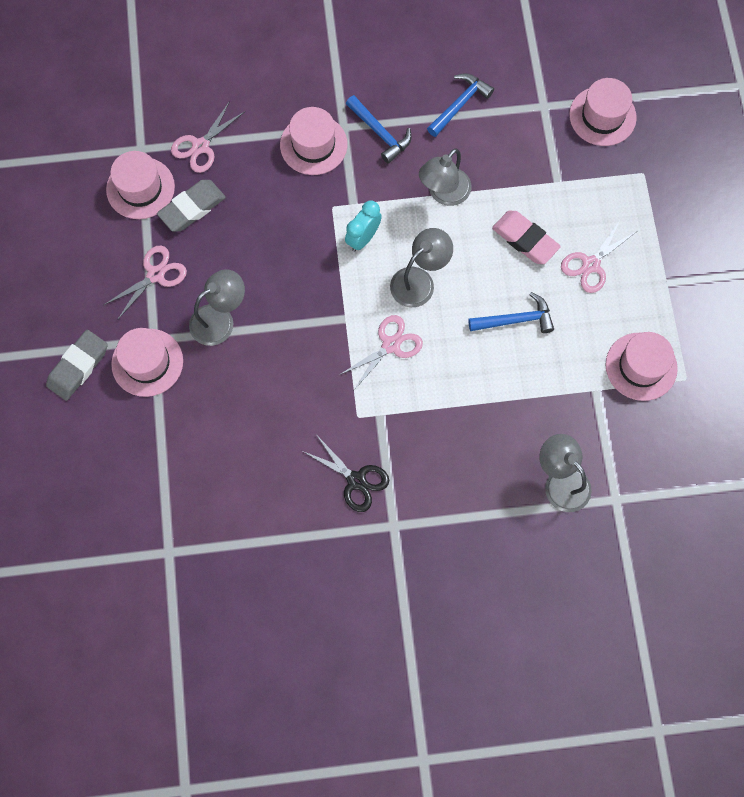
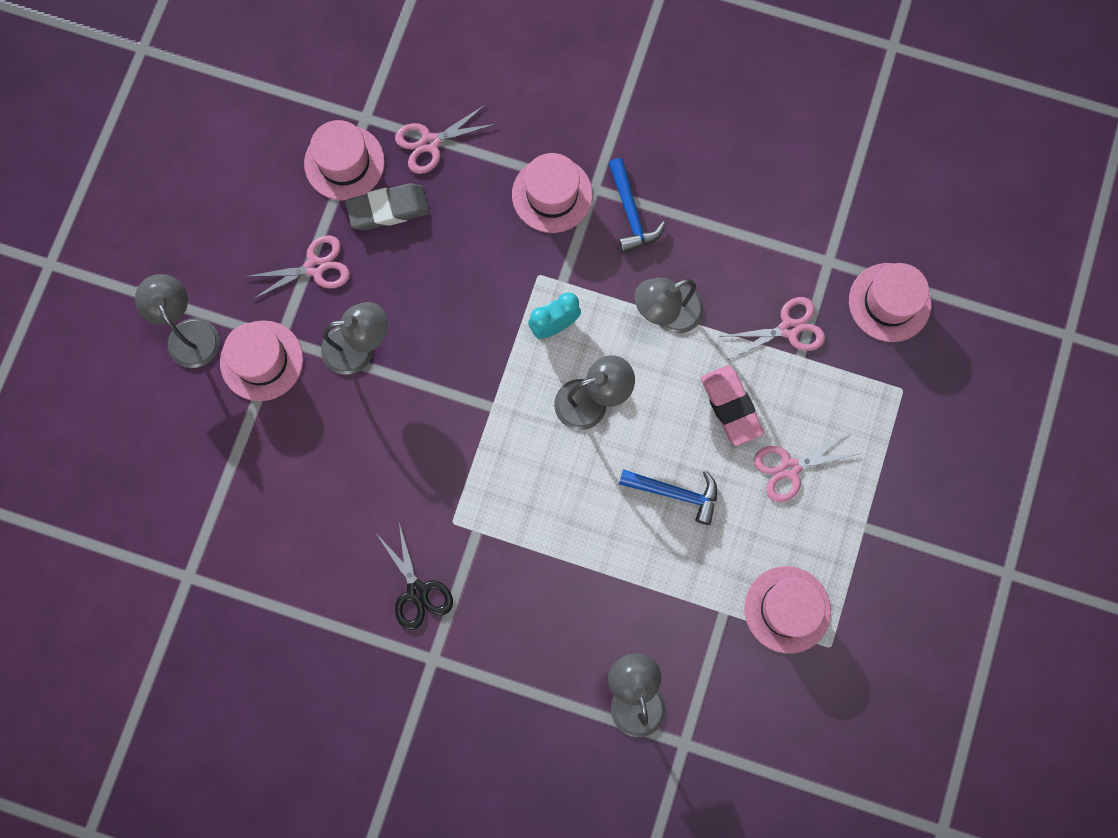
camera: 25 degrees right, 5 degrees up
(78, 367) = (189, 333): grey eraser -> grey lamp
(391, 345) = (526, 459): pink scissors -> pink scissors (789, 329)
(459, 104) = (735, 218): blue hammer -> none

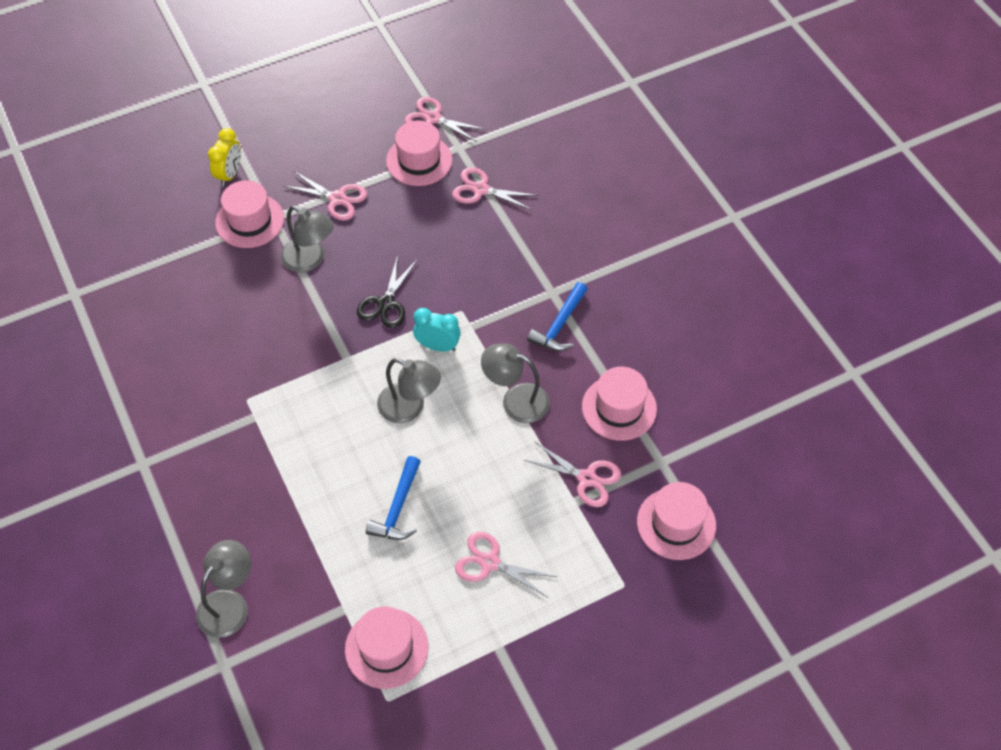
camera: 45 degrees right, 20 degrees down
(189, 333) = (230, 174): grey lamp -> yellow clock
(308, 108) = (433, 118): none -> pink scissors
(388, 209) = (415, 204): grey eraser -> none
(417, 592) = (180, 418): black scissors -> black scissors (385, 303)
(552, 195) = (521, 275): pink hat -> pink hat (619, 408)
(675, 493) = (398, 507): blue hammer -> blue hammer turned 45 degrees clockwise
(731, 407) = (494, 490): pink eraser -> none

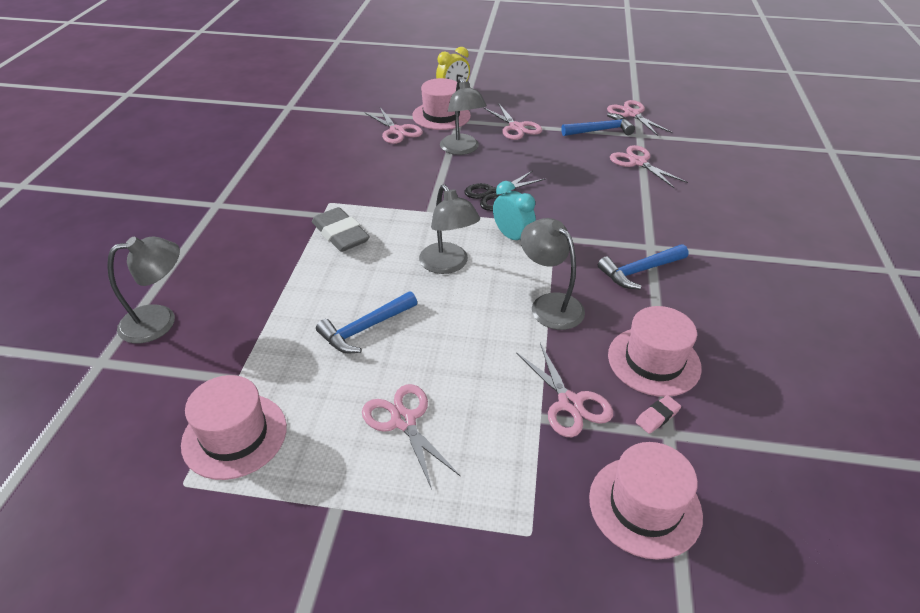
camera: 35 degrees right, 15 degrees down
(224, 268) = (397, 131): none -> pink scissors
(292, 429) = (340, 234): none -> grey eraser
(419, 160) = (600, 130): pink hat -> blue hammer
(647, 453) = (657, 416): none -> pink eraser

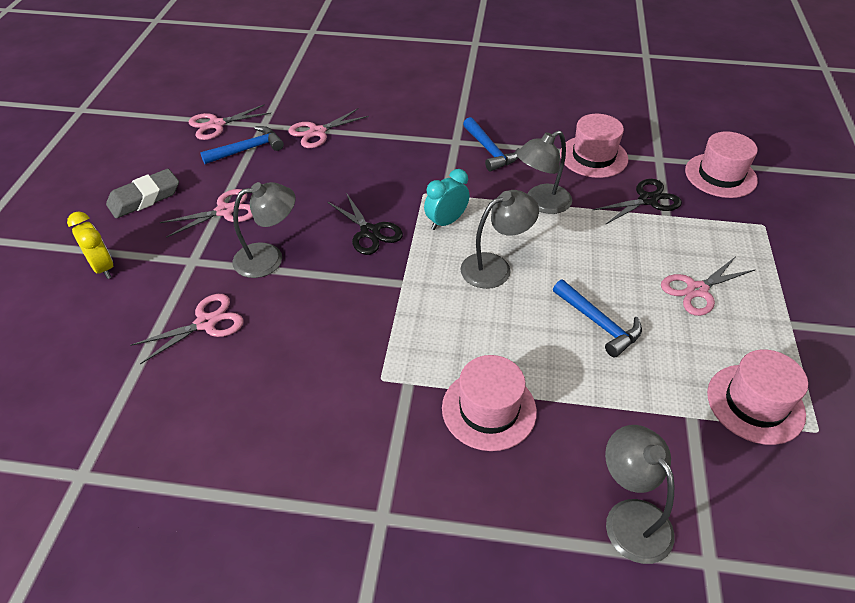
camera: 90 degrees left, 5 degrees up
(340, 234) = (448, 359): grey eraser -> grey eraser (144, 198)
(441, 116) = (174, 278): pink hat -> pink hat (489, 409)
(570, 403) = (648, 200): pink scissors -> black scissors
(600, 130) = (247, 149): blue hammer -> blue hammer turned 75 degrees clockwise
(657, 416) = (646, 161): pink eraser -> none

